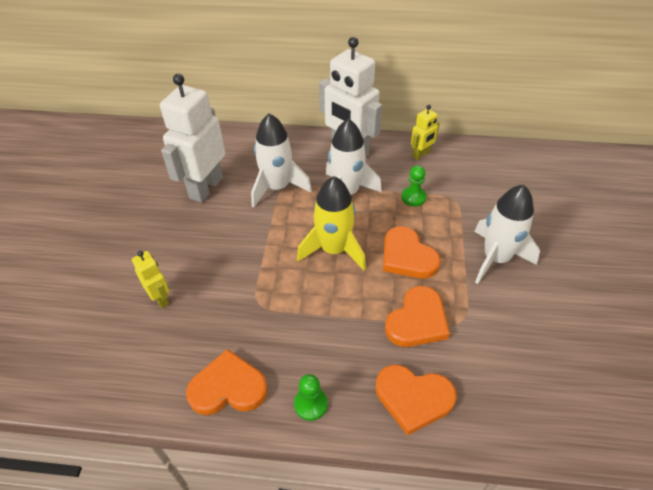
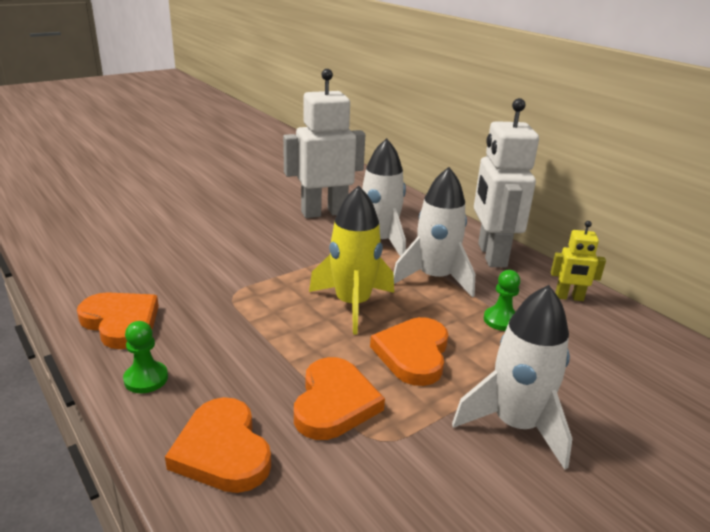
camera: 45 degrees right, 20 degrees down
(160, 298) = (181, 248): yellow robot -> none
(417, 321) = (334, 403): orange heart -> orange heart turned 75 degrees counterclockwise

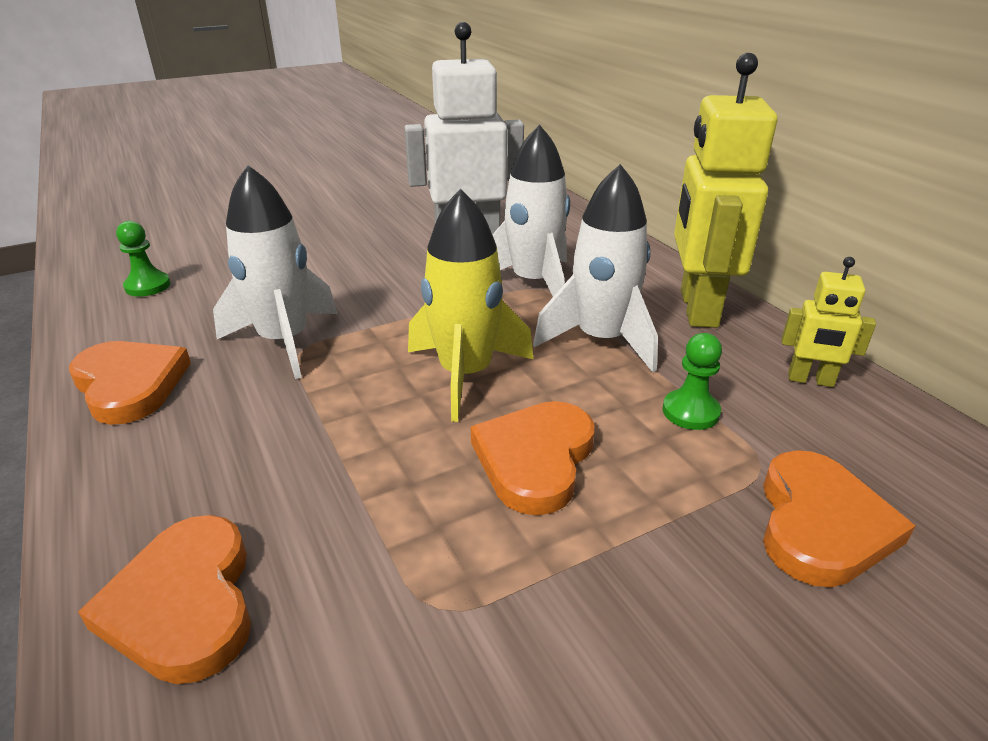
camera: 10 degrees right, 5 degrees up
(146, 379) = (125, 473): green pawn -> green pawn (147, 286)
(334, 403) = (386, 534): orange heart -> orange heart (820, 524)
(491, 255) = (697, 308): white robot -> yellow robot
(515, 425) = (675, 600): white rocket -> white rocket (284, 341)

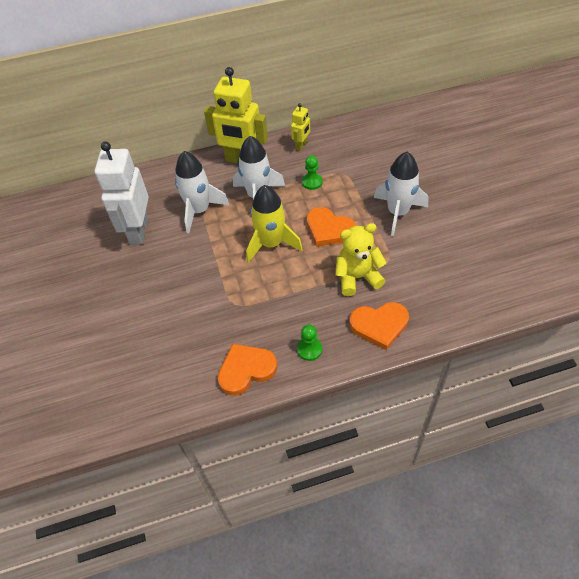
camera: 75 degrees left, 20 degrees up
(147, 286) = (138, 385): green pawn -> green pawn (309, 349)
(284, 341) = (224, 310): white rocket -> white rocket (398, 212)
(369, 535) = (357, 277): none -> yellow teddy bear
(820, 524) = (370, 169): orange heart -> none

